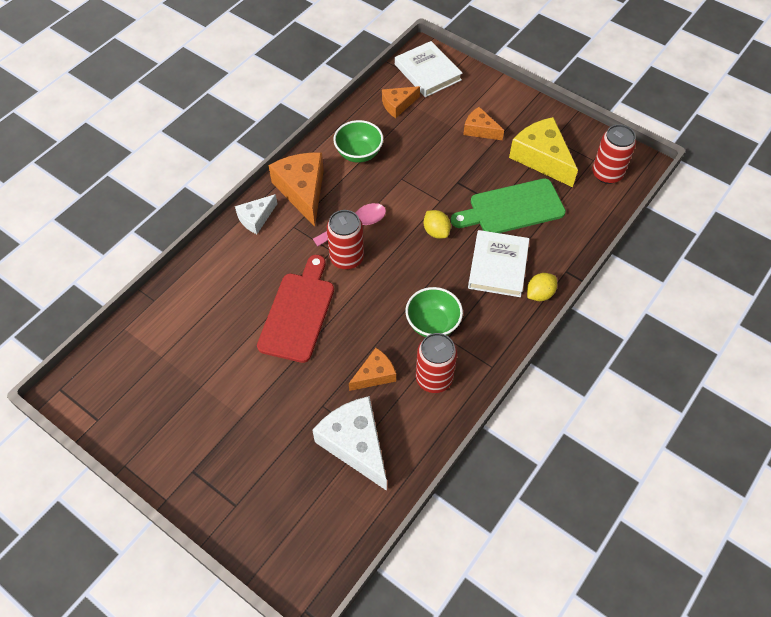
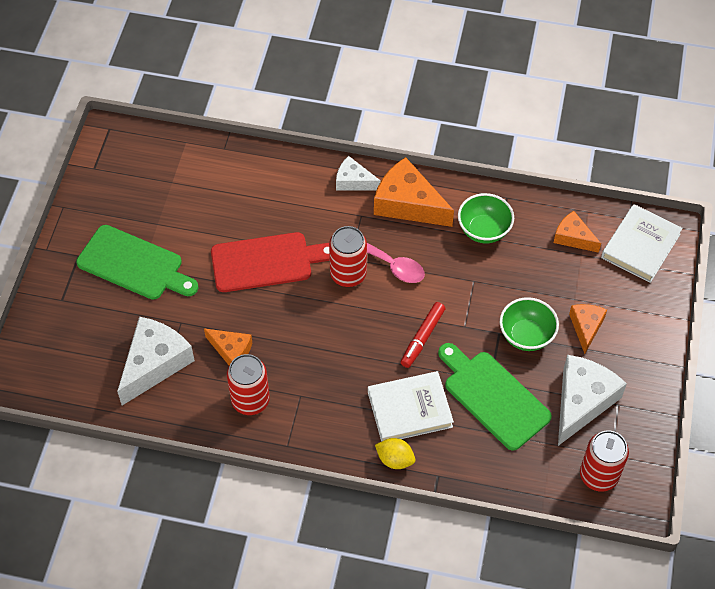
camera: 65 degrees right, 0 degrees up
(234, 423) = (134, 264): none -> green cutting board
(302, 191) = (408, 203): orange cheese -> orange cheese turned 105 degrees counterclockwise
(432, 324) = (310, 376): green bowl -> green bowl (526, 336)
(436, 231) = (422, 338): yellow lemon -> red marker
(542, 158) = (582, 402): yellow cheese -> white cheese

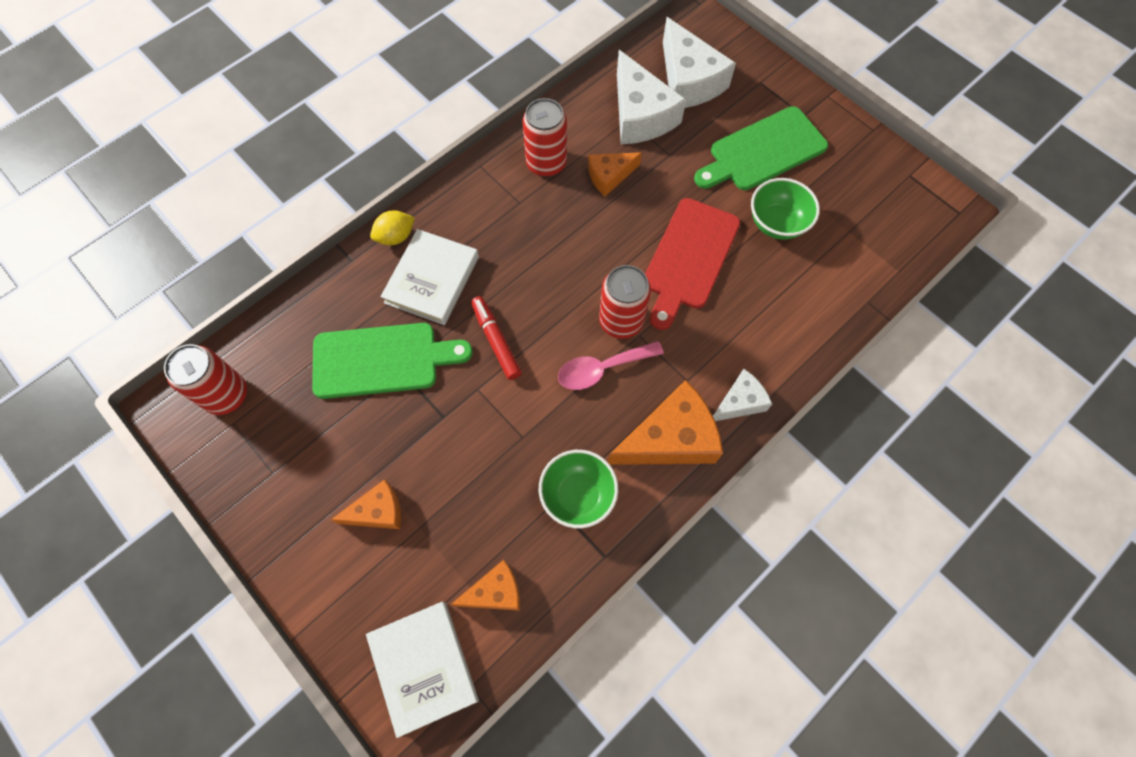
camera: 125 degrees right, 10 degrees up
(526, 336) = (418, 441): green bowl -> green bowl (776, 223)
(582, 402) = (306, 439): white cheese -> white cheese (688, 81)
(586, 327) = (377, 511): orange cheese -> orange cheese turned 60 degrees counterclockwise

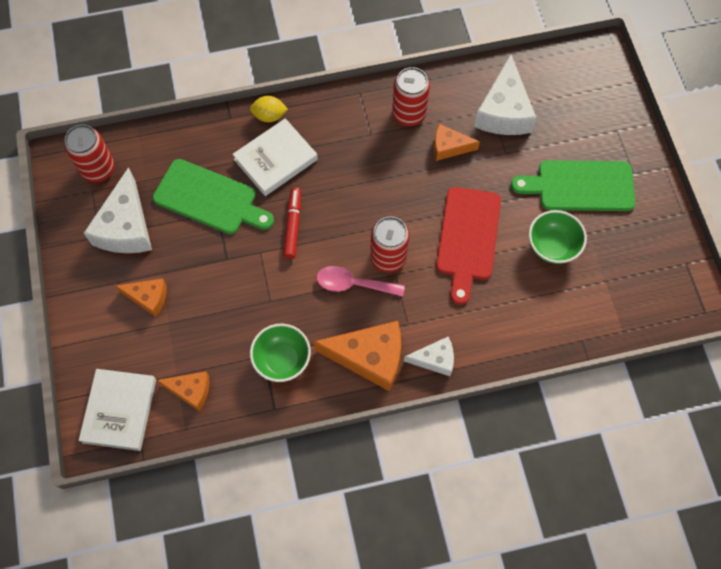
camera: 30 degrees right, 0 degrees up
(688, 81) = (559, 102): white cheese -> white cheese (126, 227)
(689, 258) = (468, 238): red cutting board -> red cutting board turned 45 degrees counterclockwise

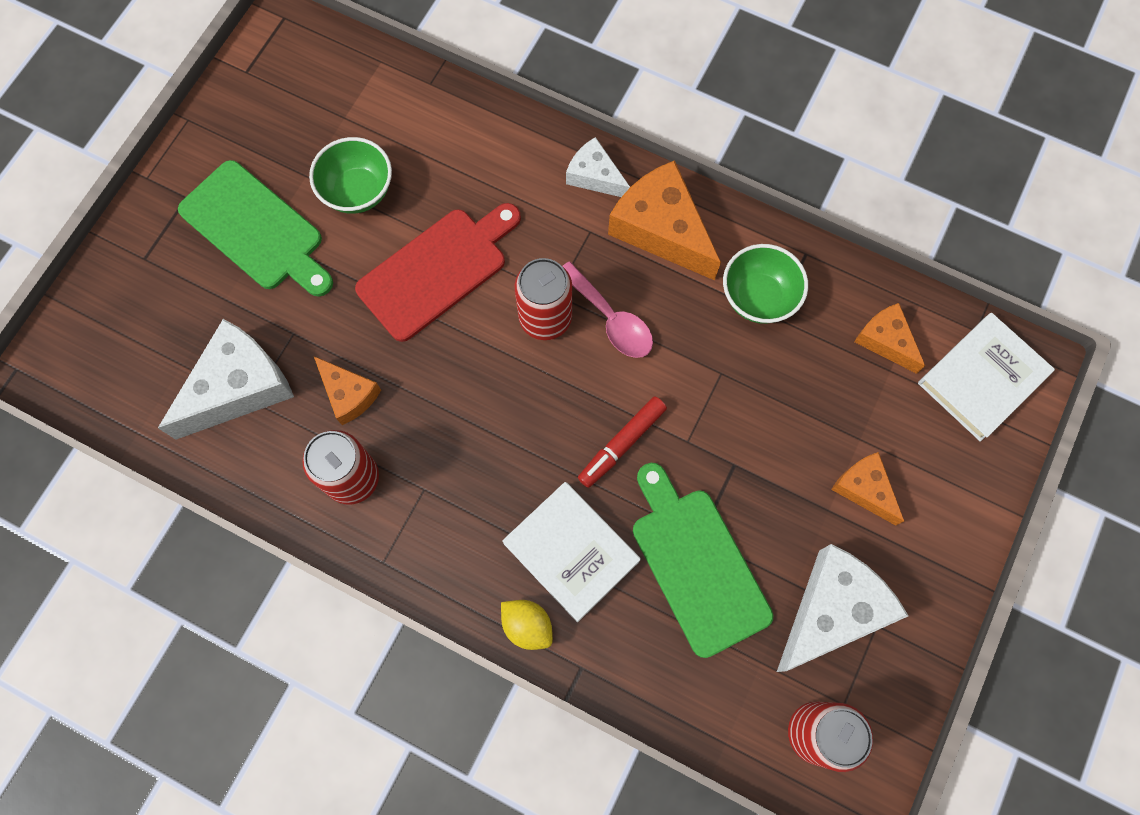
camera: 140 degrees left, 5 degrees up
(275, 159) = (571, 552): white book -> white book turned 45 degrees clockwise

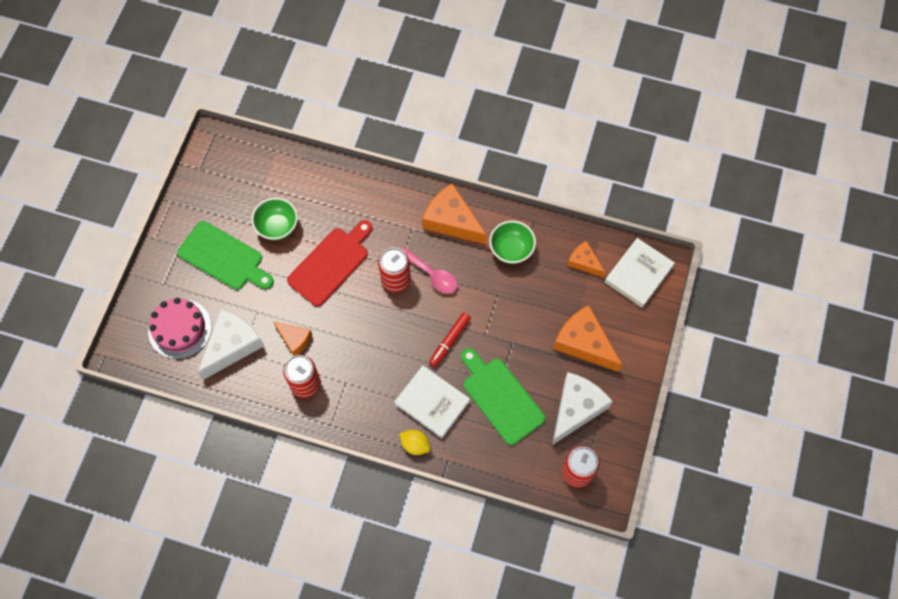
camera: 10 degrees left, 5 degrees down
(155, 342) = (180, 329): none -> pink cake
(595, 176) = (409, 197): white cheese -> none
(864, 489) = (584, 343): orange cheese -> orange cheese, size x1.76

